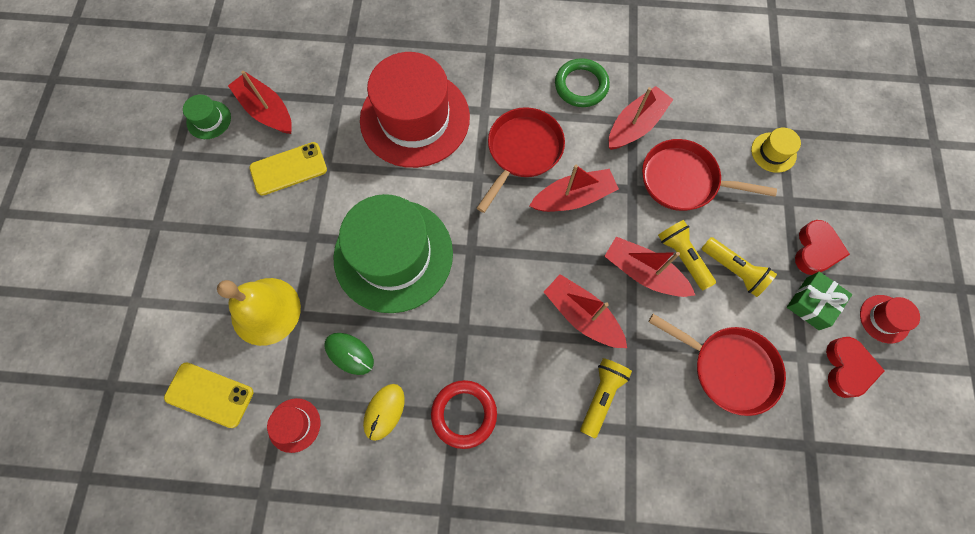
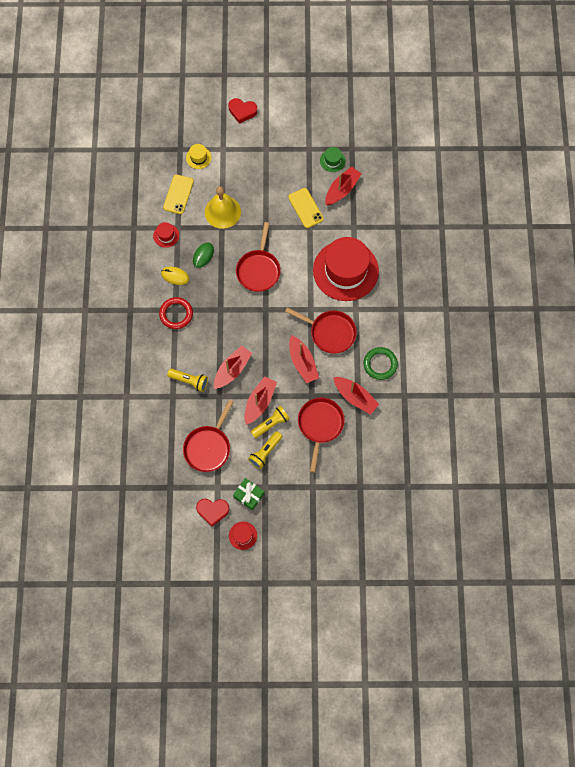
camera: 85 degrees right, 0 degrees up
(393, 255) = (259, 270): green hat -> red pan
(773, 152) = (345, 480): yellow hat -> yellow hat (198, 157)
(815, 250) = (281, 500): red heart -> red heart (242, 111)

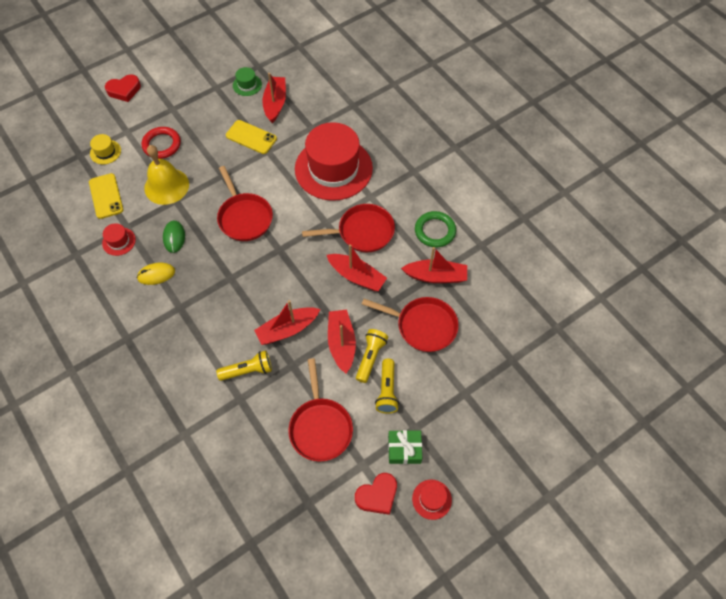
camera: 35 degrees left, 10 degrees down
(176, 314) = (184, 311): red ring -> red ring (162, 145)
(232, 370) = (287, 329): red boat -> red boat turned 120 degrees counterclockwise
(320, 425) = (422, 326): red pan -> red pan turned 135 degrees clockwise

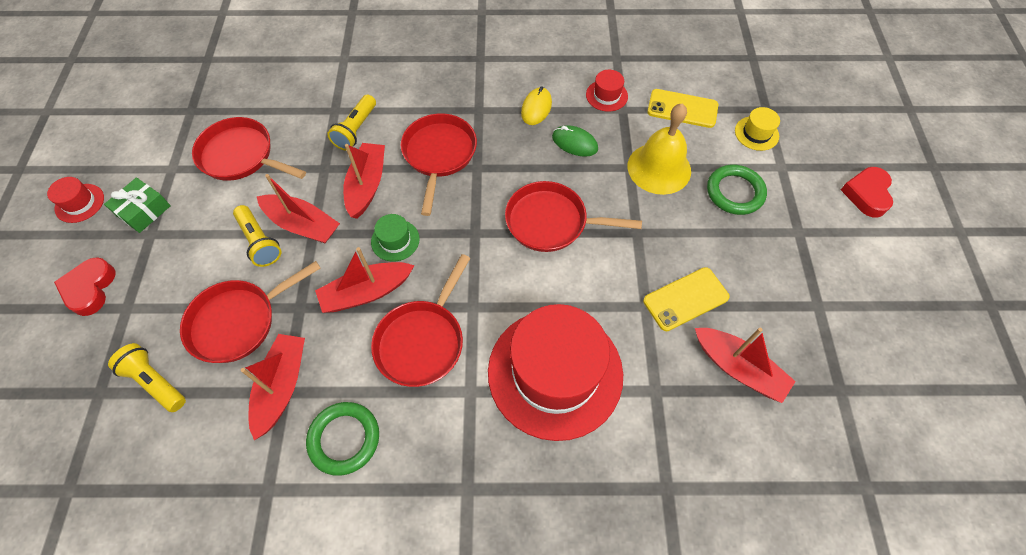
camera: 125 degrees right, 0 degrees up
(162, 145) = (734, 192): red ring -> green ring
(235, 305) = (439, 155): none -> red pan
(247, 85) = (802, 350): green hat -> green hat (395, 240)
(377, 495) = (135, 163): red heart -> red heart (90, 289)
(387, 391) = (211, 234): yellow flashlight -> yellow flashlight (155, 382)
(435, 276) = (282, 386): red boat -> red boat turned 150 degrees clockwise

